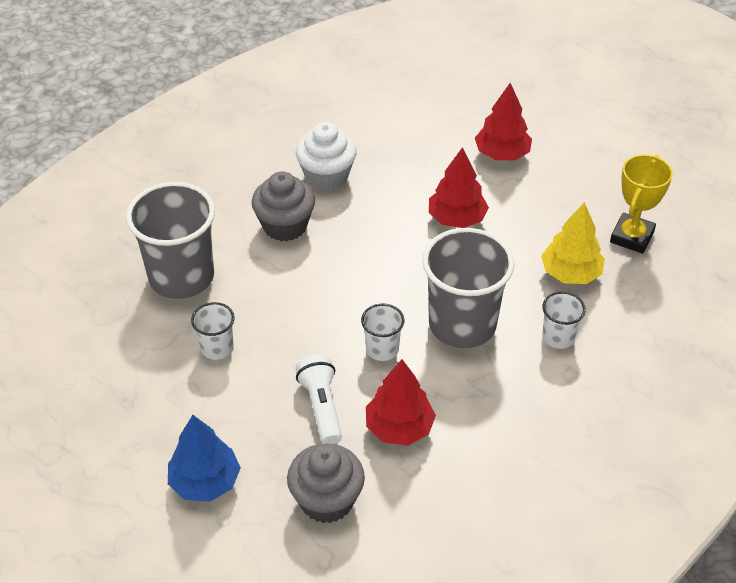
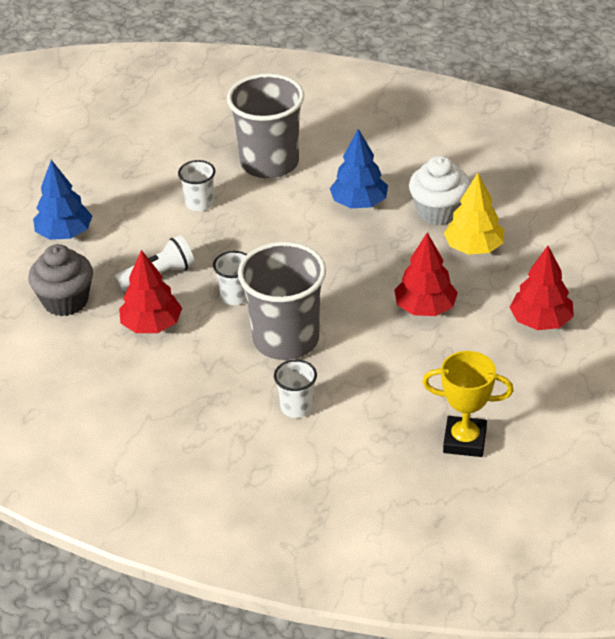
camera: 75 degrees right, 5 degrees down
(285, 226) = (359, 203): grey cupcake -> blue tree
(570, 273) = (387, 402): yellow tree -> yellow tree (474, 248)

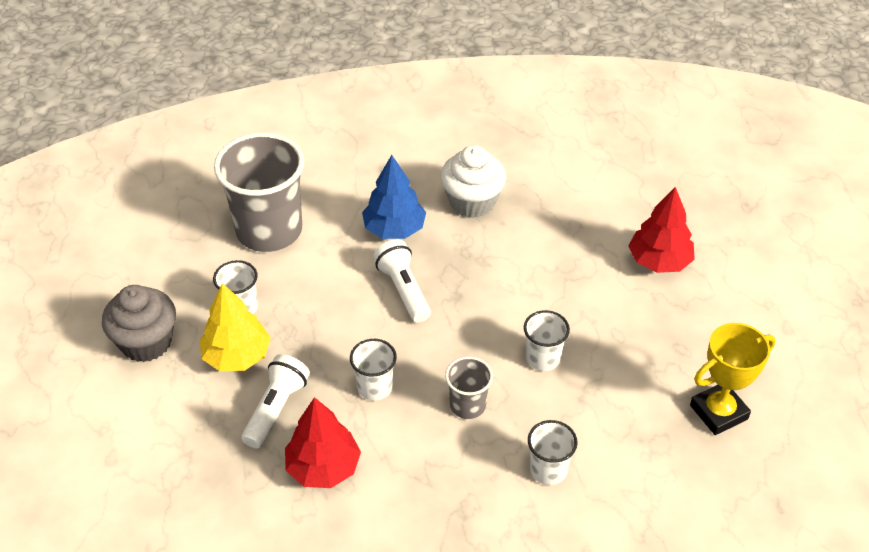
camera: 40 degrees left, 5 degrees up
(64, 233) = (128, 417): blue tree -> none
(65, 301) = (204, 494): grey cupcake -> grey cupcake (146, 342)
(286, 339) = (467, 405): grey cup -> grey cup, size x0.48
(321, 246) = (403, 290): none -> white flashlight
(372, 339) = (543, 358): none -> white cup
(425, 308) = (556, 302): red tree -> none
(474, 248) = (536, 221): yellow tree -> yellow tree (237, 356)

